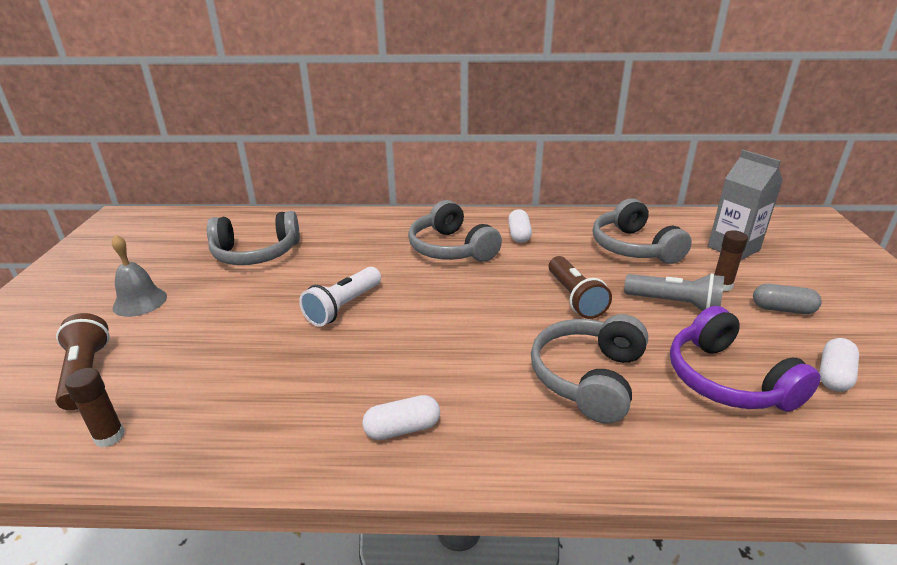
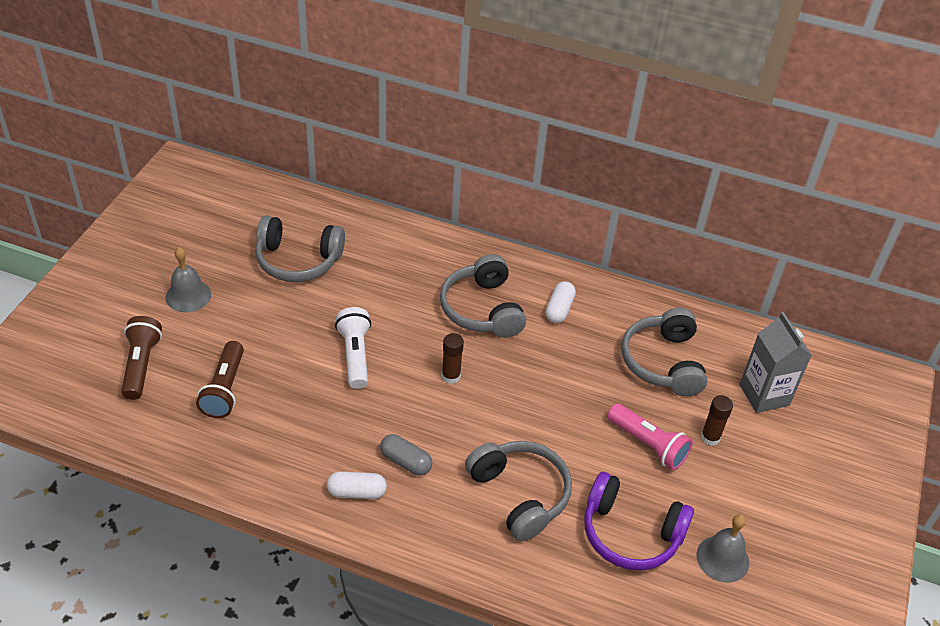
camera: 15 degrees right, 15 degrees up
(109, 436) = (154, 431): brown glue stick -> brown glue stick (451, 376)
(343, 307) = (355, 355): white flashlight -> white flashlight turned 120 degrees clockwise
(574, 298) = (562, 408): brown flashlight -> brown flashlight (225, 389)
(588, 378) = (520, 494): grey headphones -> grey headphones turned 105 degrees clockwise
(674, 304) = (648, 444): grey flashlight -> pink flashlight
(727, 380) = (630, 533): purple headphones -> purple headphones turned 60 degrees counterclockwise
(782, 309) = (743, 482): grey capsule -> grey capsule (406, 461)
(834, 375) = (722, 558): white capsule -> grey bell

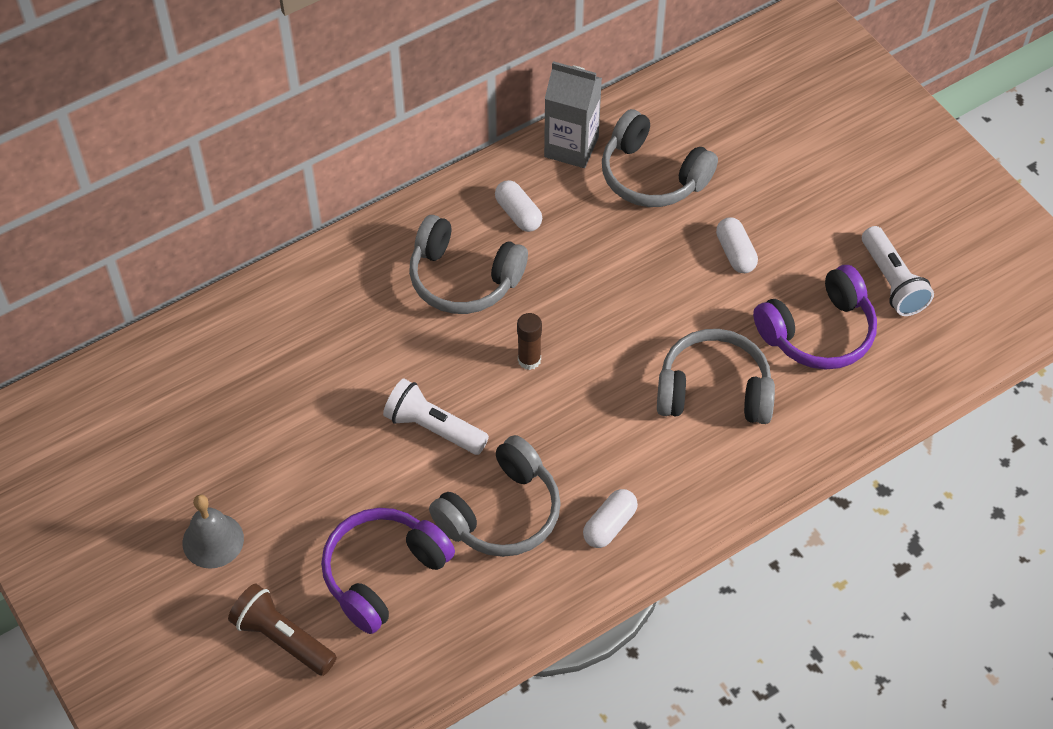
camera: 50 degrees left, 10 degrees up
(225, 389) = (383, 573): brown flashlight -> purple headphones
(298, 260) = (249, 404): grey headphones -> grey headphones (501, 512)
(406, 461) = (605, 462): grey capsule -> none
(648, 444) = (735, 253): pink flashlight -> white capsule
(710, 437) = (764, 200): brown glue stick -> none
(722, 558) = (892, 282): grey bell -> white flashlight
(764, 395) = (750, 126): grey carton -> grey carton (571, 147)

